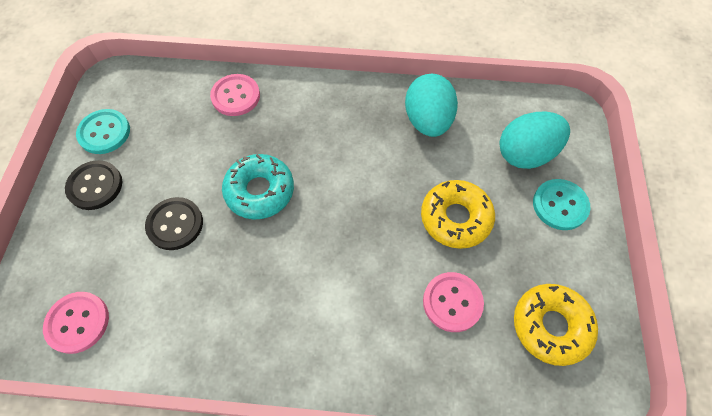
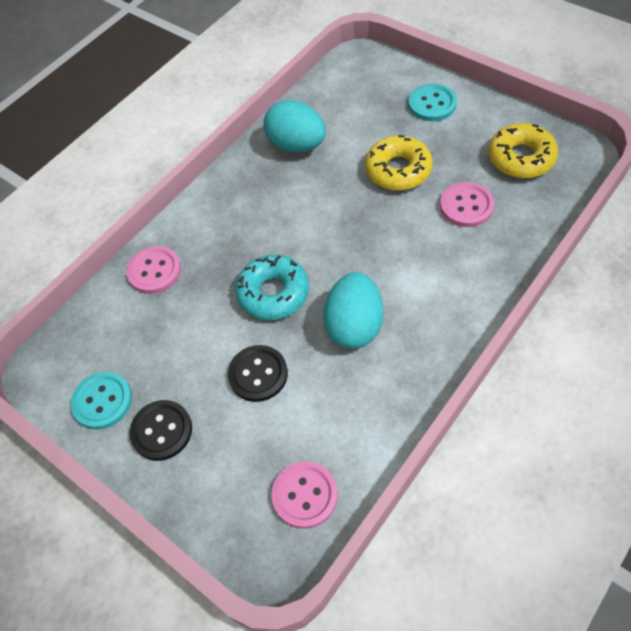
camera: 50 degrees left, 5 degrees down
(525, 154) = (374, 101): turquoise egg -> turquoise egg (354, 325)

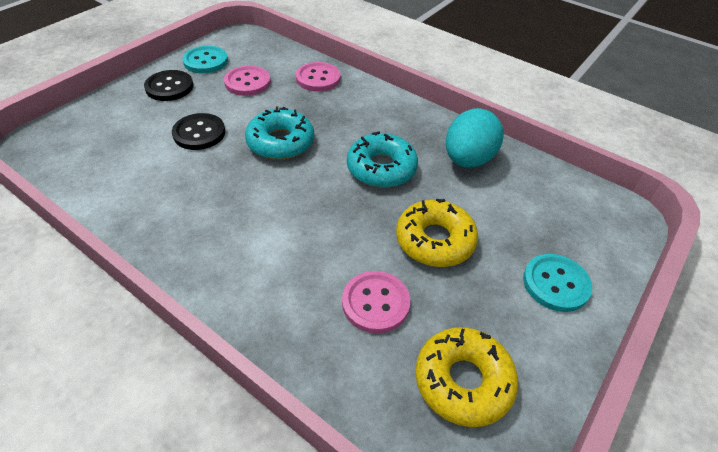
camera: 80 degrees right, 10 degrees down
(305, 495) = (77, 158): pink button -> pink button (247, 82)
(311, 207) = (381, 168): none -> turquoise donut
(354, 325) = (229, 193): turquoise egg -> none

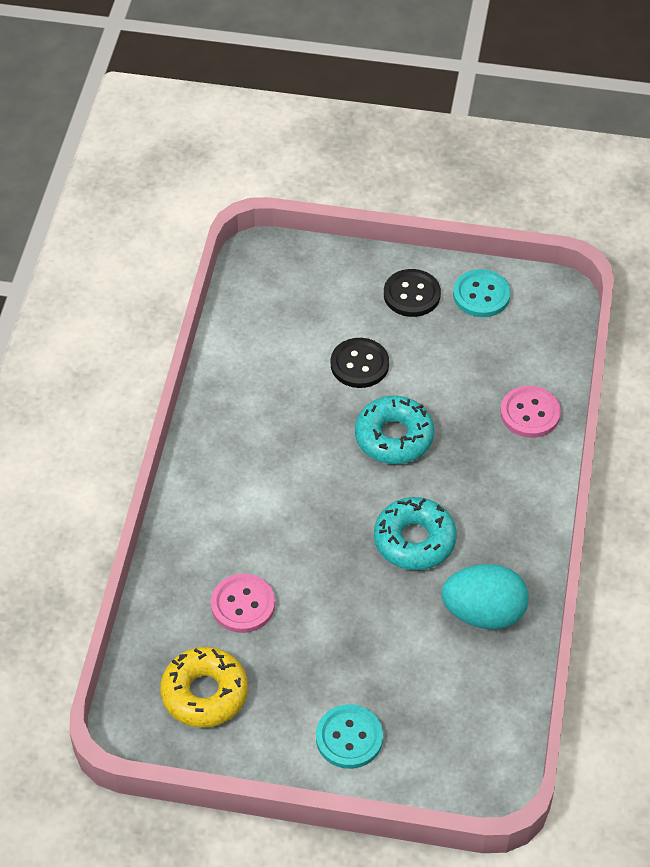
camera: 65 degrees right, 5 degrees up
(247, 82) = (471, 354): pink button -> none
(435, 240) = (342, 623): yellow donut -> none

